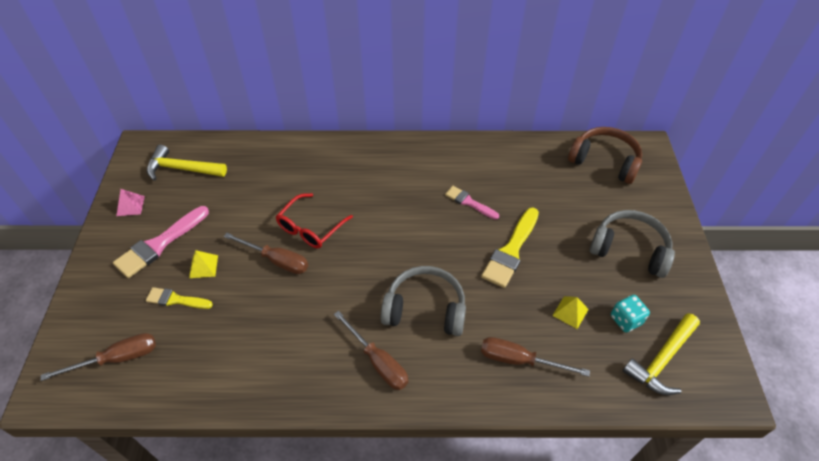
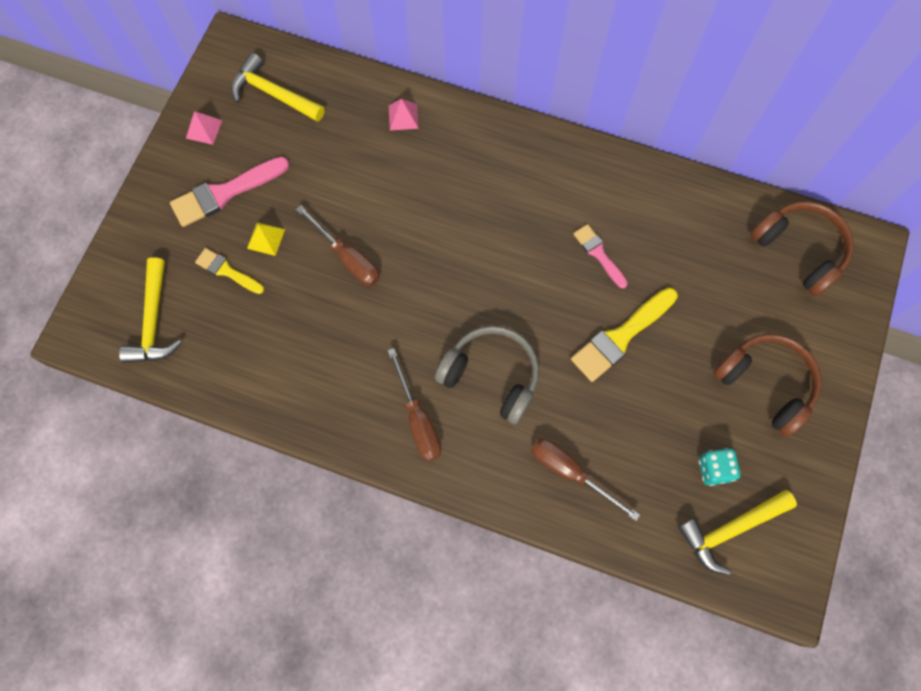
camera: 20 degrees right, 20 degrees up
(117, 358) = (153, 321): brown screwdriver -> yellow hammer
(289, 157) = (403, 117): none -> pink pyramid
(310, 228) = (397, 227): red glasses -> none
(570, 312) = (654, 437): yellow pyramid -> none
(629, 250) = (765, 384): grey headphones -> brown headphones

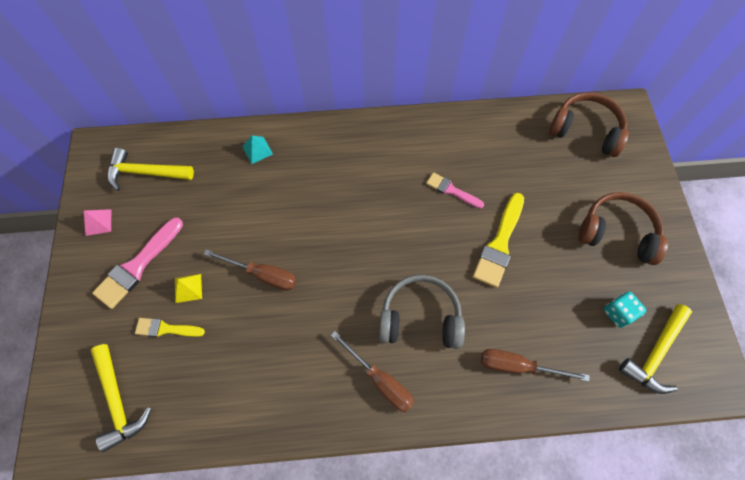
camera: 25 degrees left, 5 degrees down
(403, 117) = (257, 150): pink pyramid -> turquoise pyramid

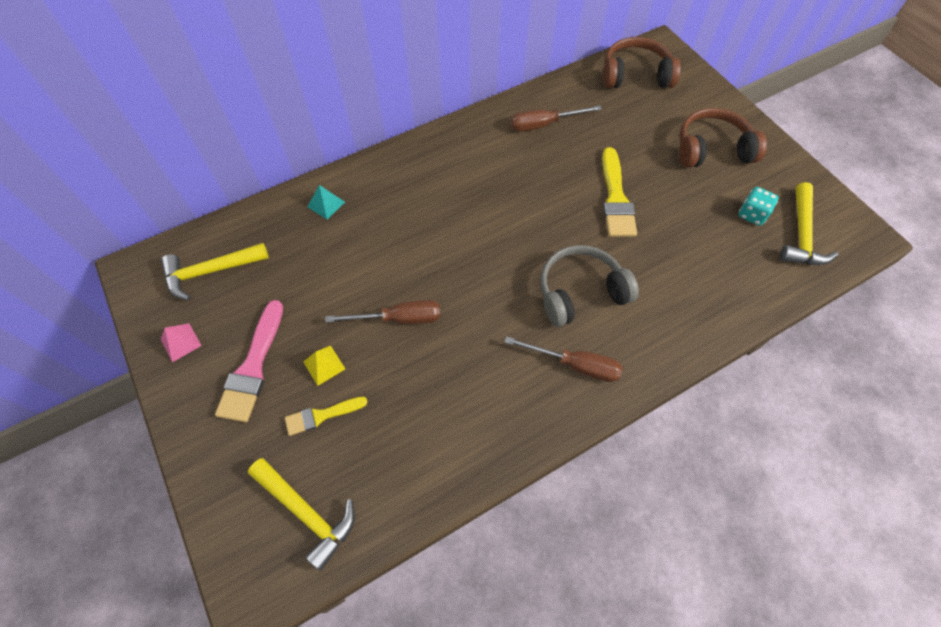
camera: 25 degrees left, 5 degrees down
(451, 190) = (544, 169): pink brush -> none
(518, 366) = (694, 296): brown screwdriver -> brown screwdriver (544, 124)

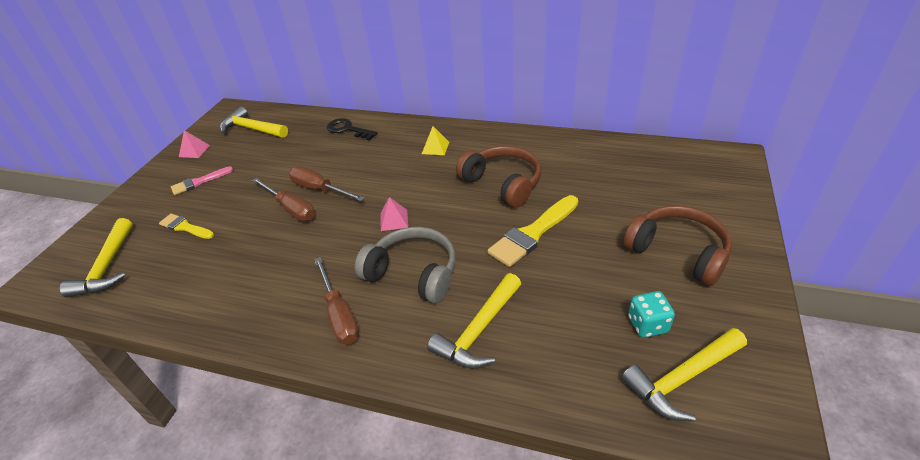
camera: 50 degrees right, 20 degrees down
(253, 367) = (199, 182): pink brush -> pink brush, size x0.60
(324, 365) = (224, 204): yellow pyramid -> yellow pyramid (435, 148)
(326, 204) = (347, 129): turquoise pyramid -> black key
(504, 261) = (394, 220): none -> pink pyramid
(544, 124) = (546, 158): brown screwdriver -> brown screwdriver (319, 189)
(635, 75) = (676, 165): brown headphones -> brown headphones (502, 183)
(674, 296) = (479, 330): none -> yellow hammer

